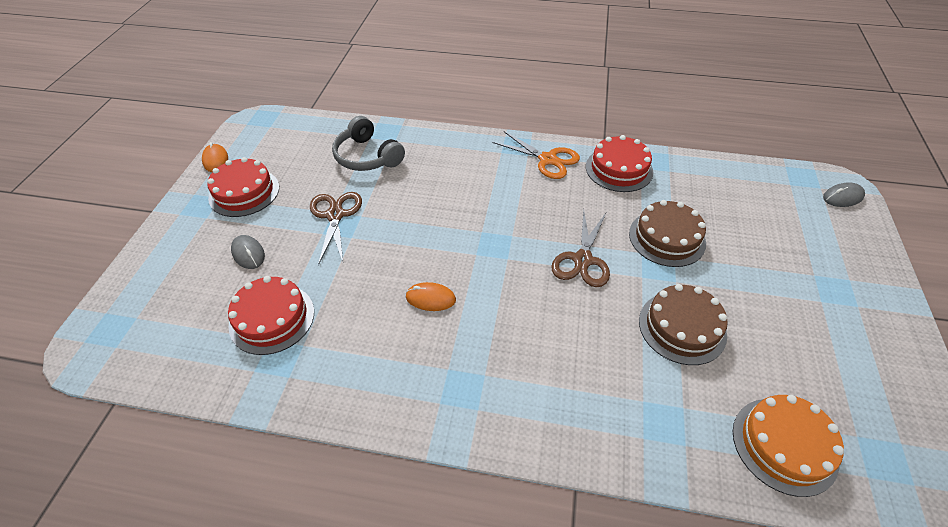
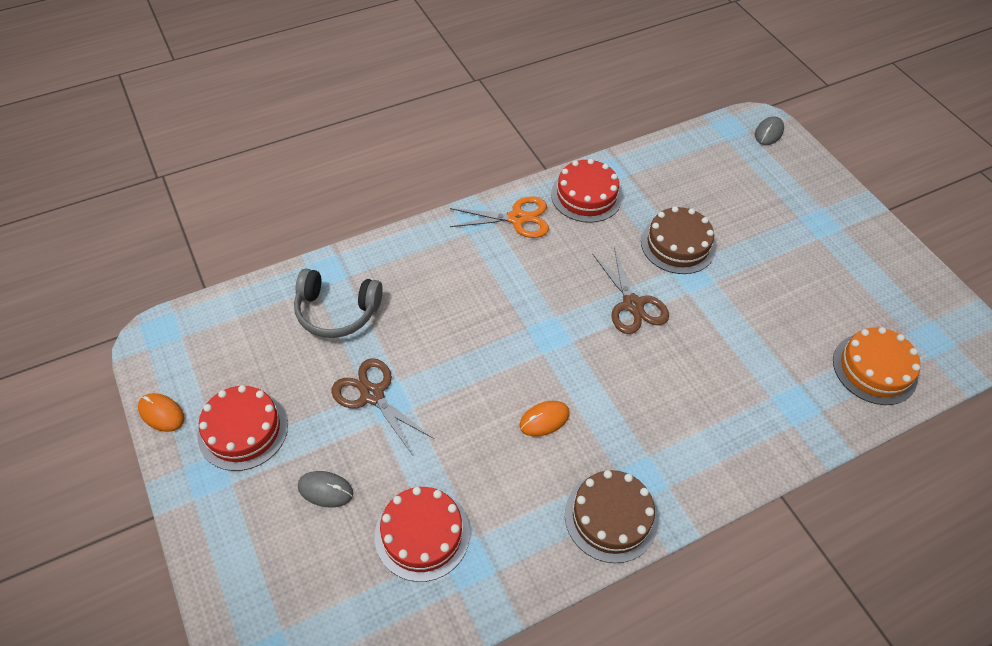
camera: 40 degrees left, 5 degrees up
(682, 327) = (749, 319): brown cake -> brown cake (611, 517)

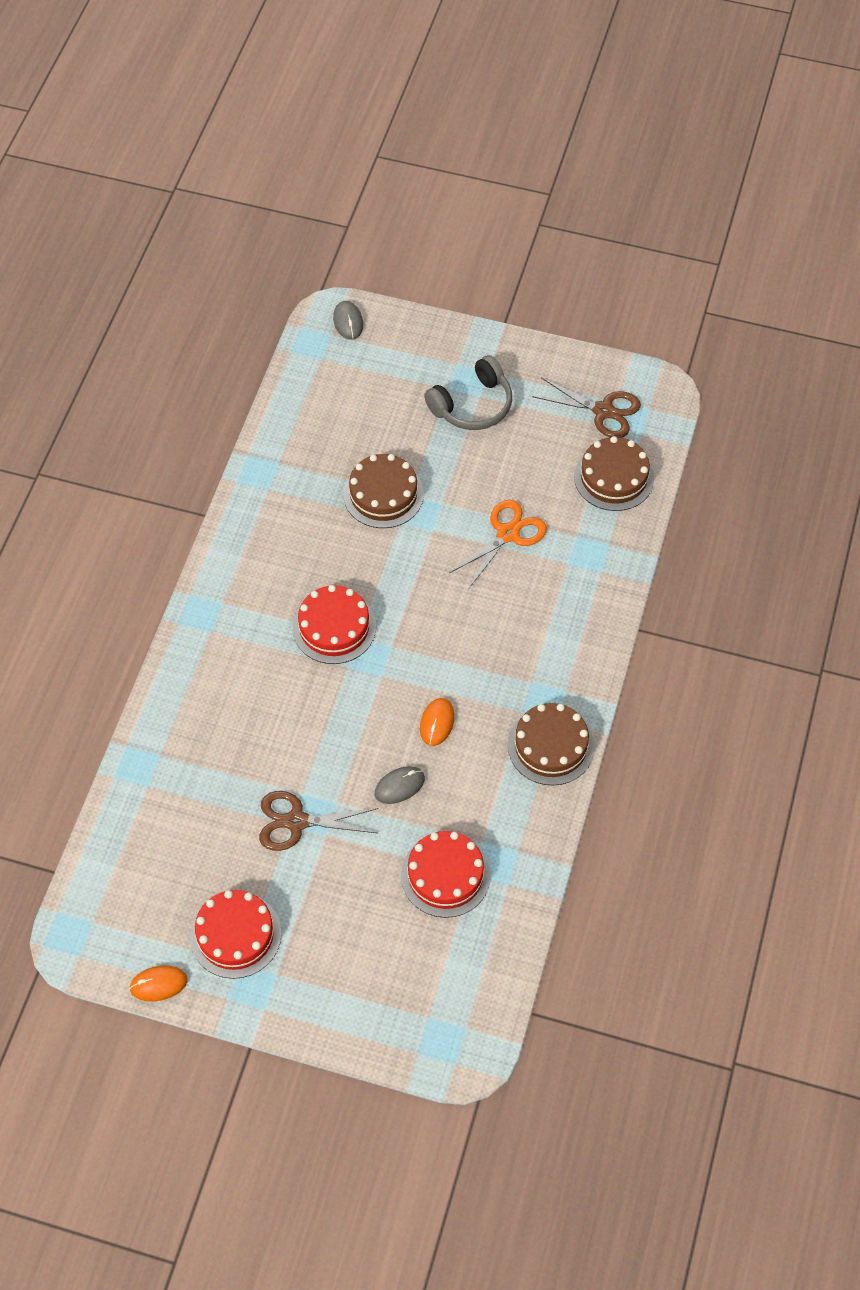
camera: 45 degrees left, 5 degrees up
(325, 490) = (347, 913): grey mouse -> grey mouse (399, 786)
(337, 311) = (189, 788): grey headphones -> grey headphones (473, 405)
(517, 218) = (235, 582): orange scissors -> orange scissors (507, 534)
(586, 195) = (266, 512): red cake -> red cake (334, 627)
(632, 304) = (403, 577): brown scissors -> brown scissors (603, 411)
(874, 369) = (614, 477): orange cake -> brown cake

